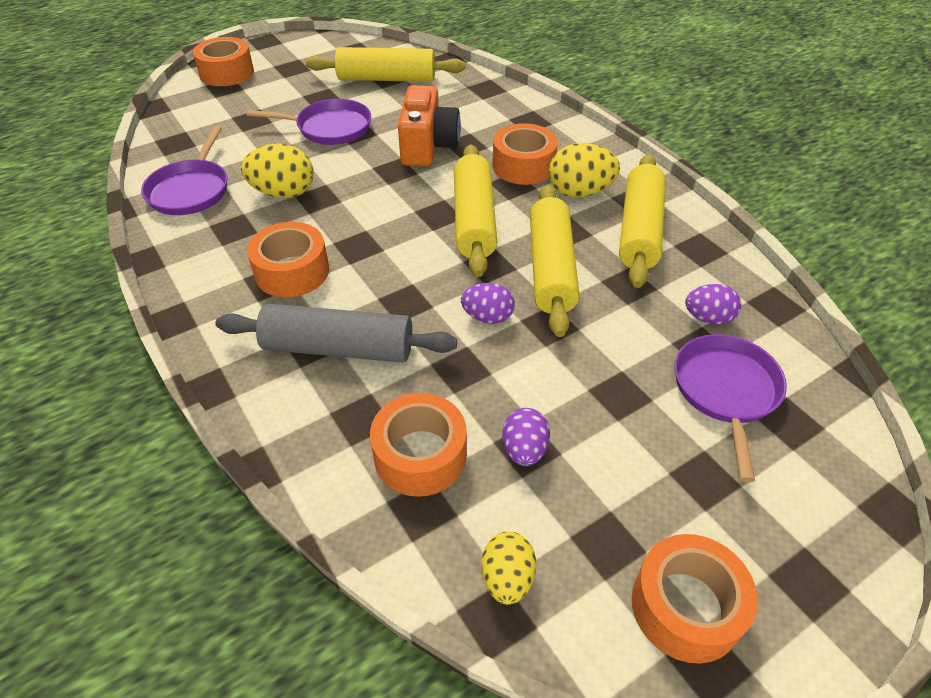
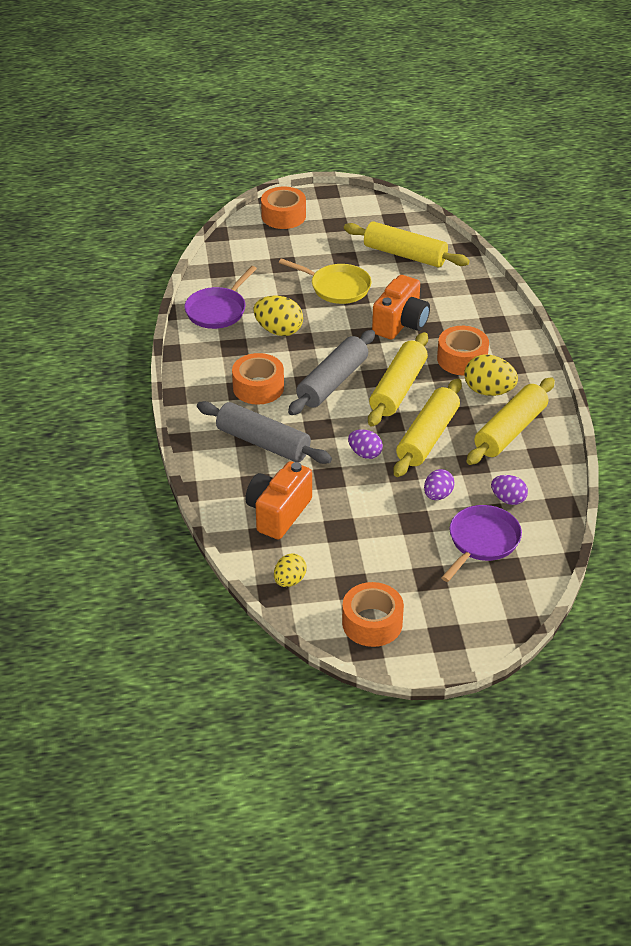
camera: 25 degrees right, 5 degrees down
(329, 128) = (337, 287): purple pan -> yellow pan
(387, 235) = (332, 382): none -> grey rolling pin
(420, 455) = (278, 513): orange tape -> orange camera
(524, 450) = (338, 530): purple egg -> purple egg (437, 495)

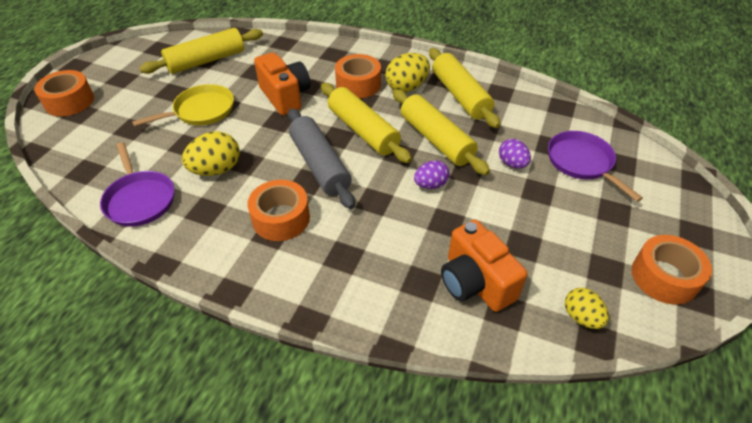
camera: 60 degrees left, 5 degrees up
(263, 443) = (364, 249): grey rolling pin -> none
(508, 499) = (539, 129): purple egg -> none

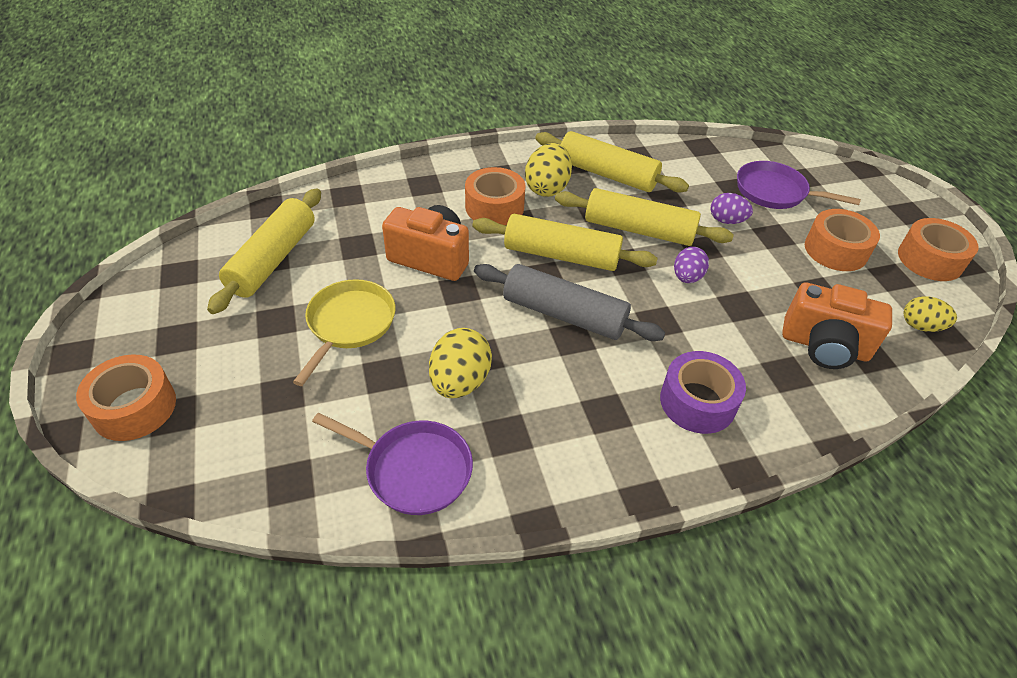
camera: 40 degrees left, 0 degrees up
(281, 218) = (596, 392): orange tape -> orange tape (835, 250)
(335, 261) = (697, 402): none -> purple tape

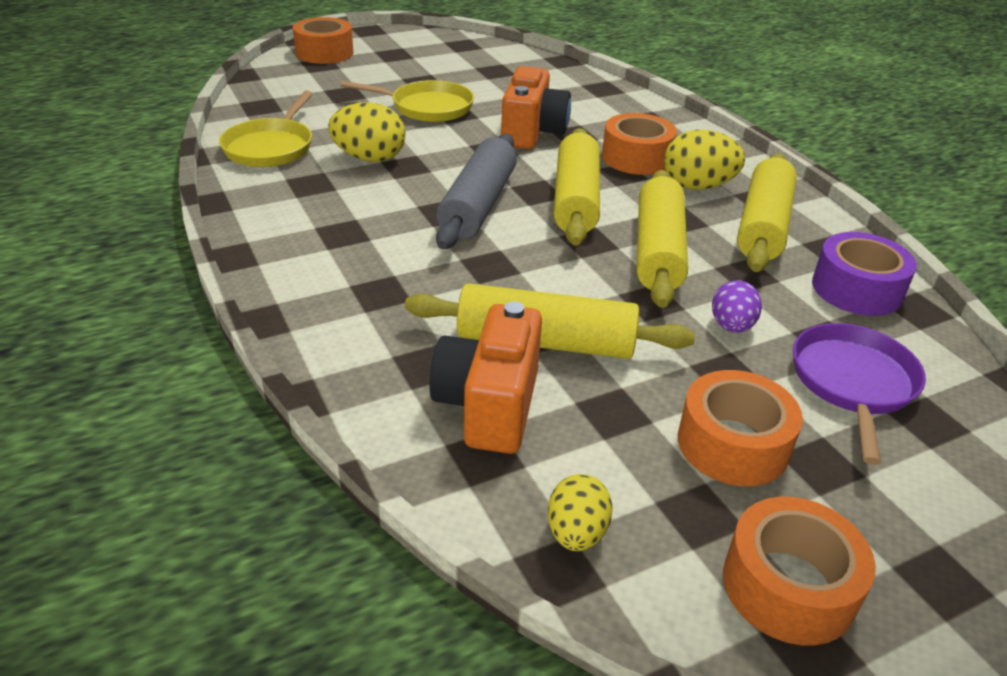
camera: 80 degrees right, 10 degrees down
(273, 260) = (494, 71): yellow rolling pin -> yellow rolling pin (545, 342)
(413, 469) = (270, 147): purple pan -> yellow pan
(687, 277) = (581, 287): purple egg -> none
(697, 402) = (365, 290): purple tape -> purple tape (857, 289)

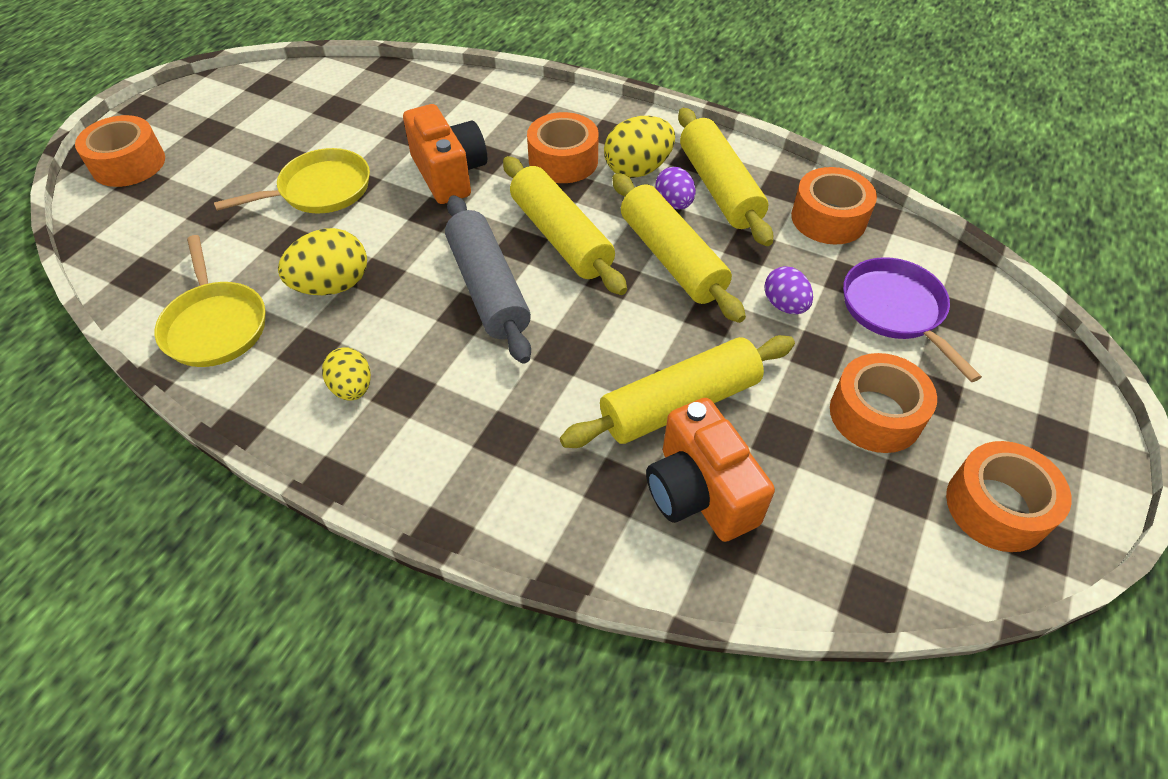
camera: 35 degrees left, 15 degrees up
(576, 533) = (855, 560): yellow egg -> yellow egg (352, 388)
(705, 219) = (674, 203): none -> purple egg
(857, 289) = (828, 218): purple tape -> orange tape

